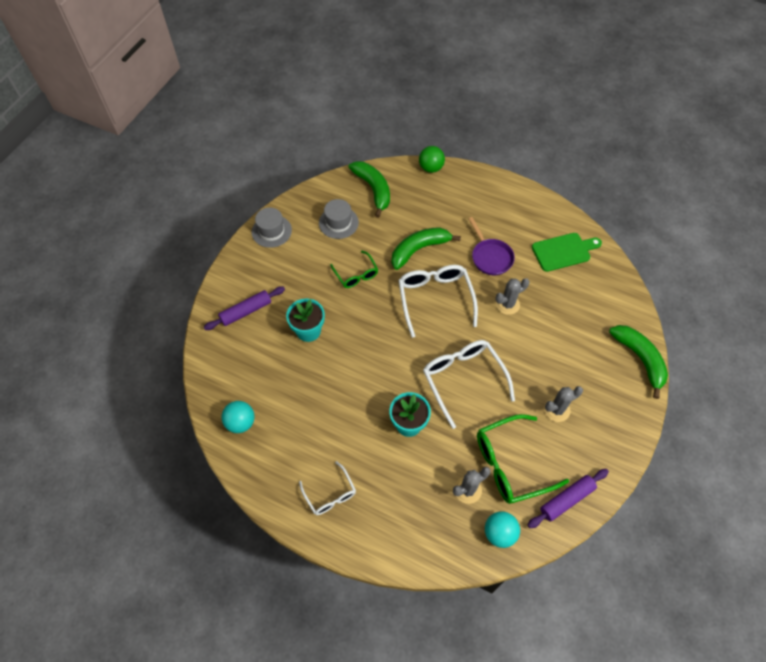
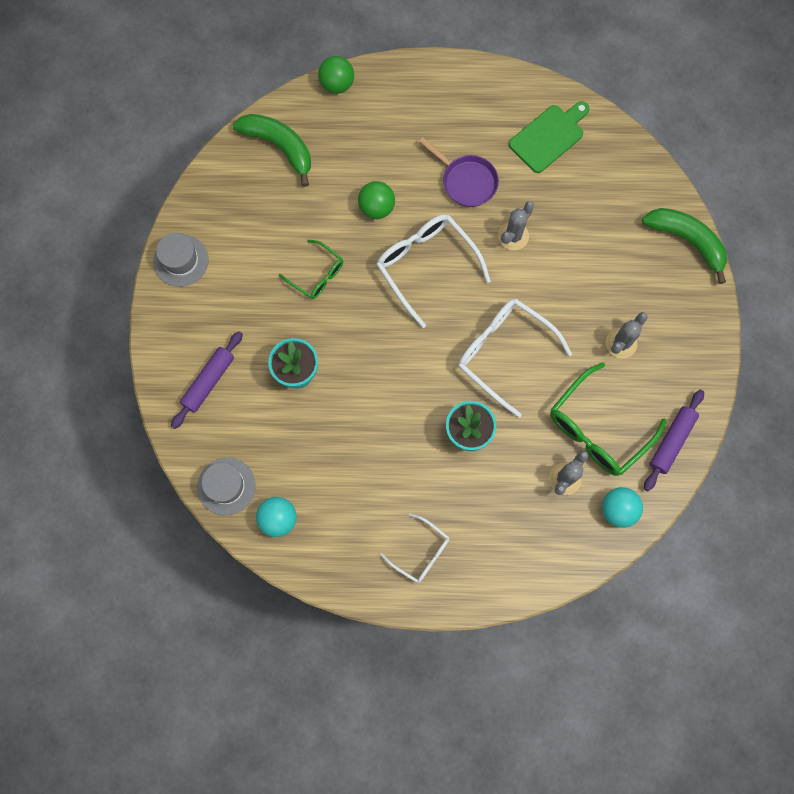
camera: 25 degrees left, 15 degrees up
(338, 222) = (259, 213): grey hat -> grey hat (226, 486)
(419, 249) = (376, 208): green banana -> green ball

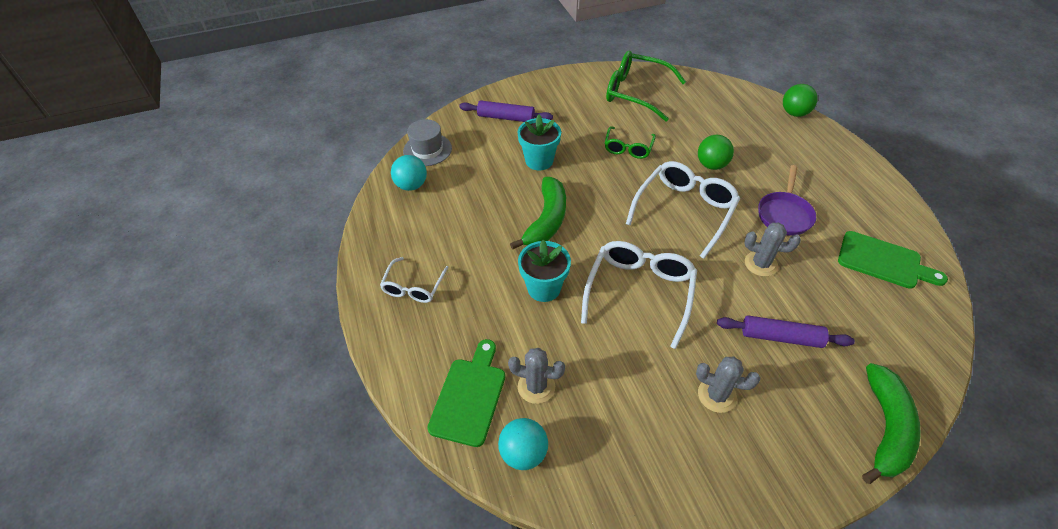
camera: 70 degrees right, 25 degrees down
(181, 260) = (590, 79): grey hat -> none
(279, 147) = (715, 99): green banana -> green banana (546, 220)
(554, 536) = (469, 396): none -> green cutting board
(598, 429) = (607, 402): green glasses -> green glasses (636, 93)
(671, 441) = (633, 489): purple rolling pin -> purple rolling pin (781, 337)

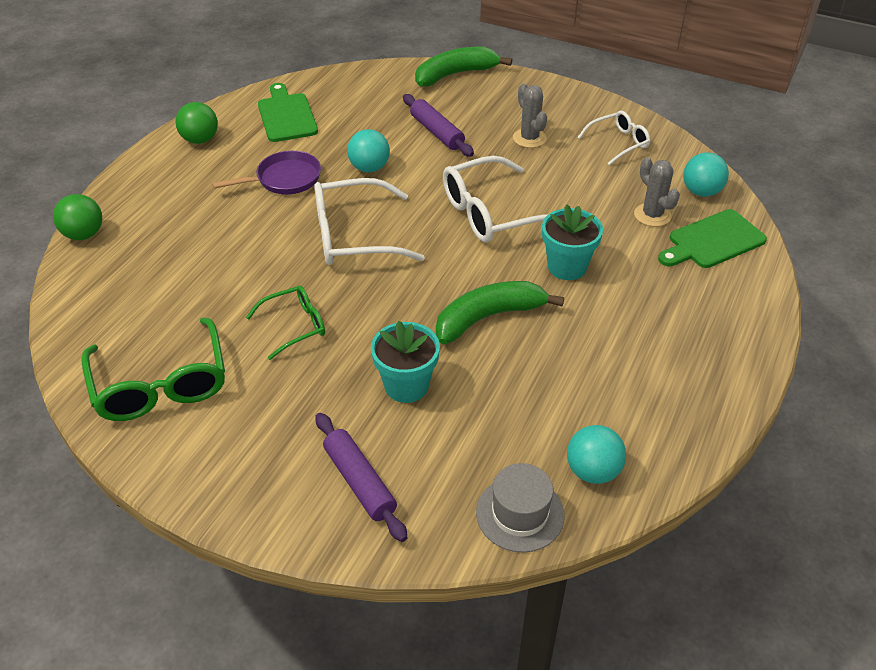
camera: 135 degrees left, 5 degrees down
(413, 287) = (692, 349): white glasses -> white glasses (618, 143)
(711, 165) = (256, 251): green ball -> green ball (200, 140)
(761, 264) = (369, 168): grey cactus -> turquoise ball

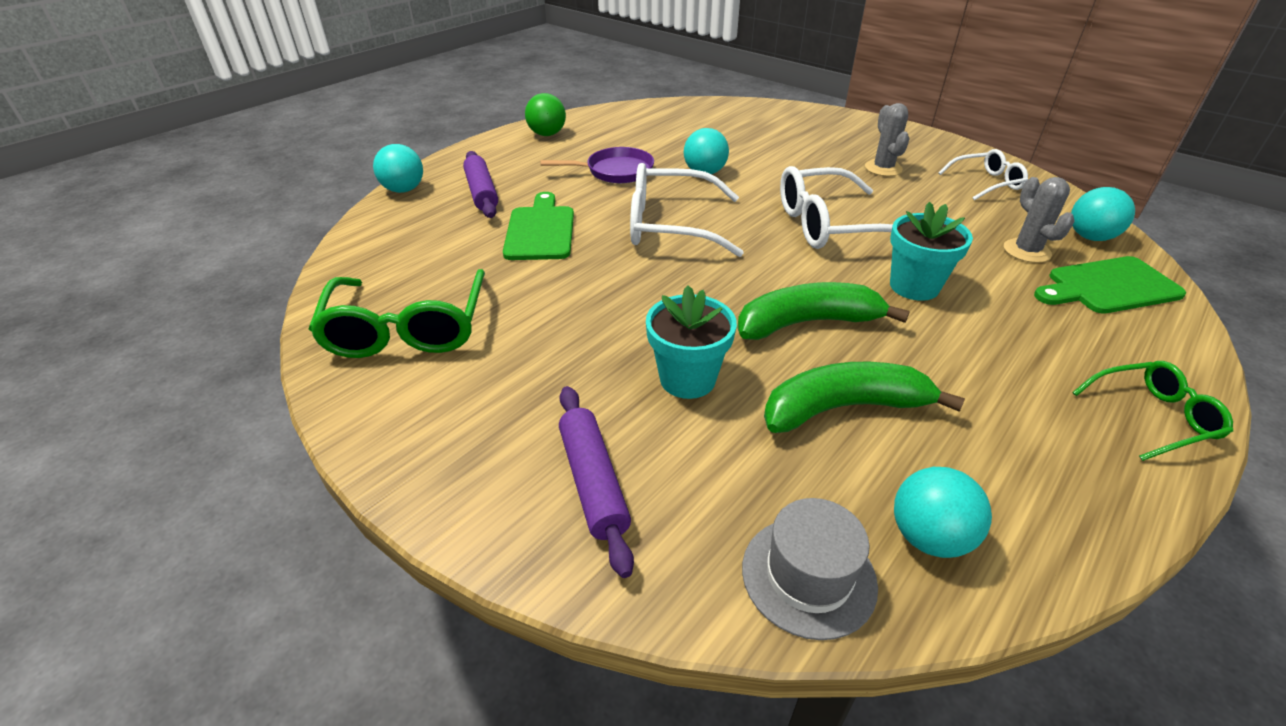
camera: 15 degrees right, 5 degrees down
(84, 234) = (404, 190): green ball -> turquoise ball
(286, 115) = (635, 126): green cutting board -> green cutting board (540, 230)
(294, 326) = (577, 296): green glasses -> green glasses (1152, 417)
(437, 132) = (783, 153): purple rolling pin -> purple rolling pin (481, 192)
(455, 74) = (812, 113): green banana -> green banana (844, 408)

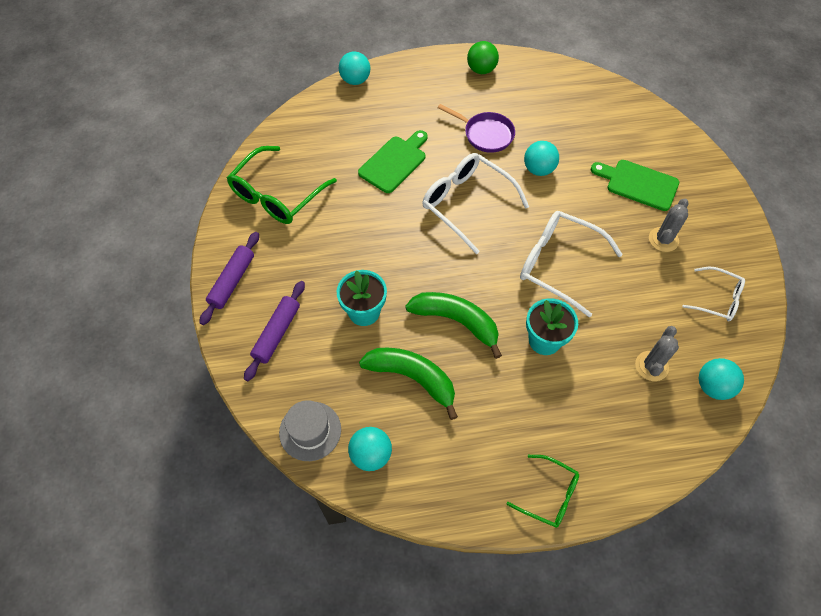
camera: 40 degrees right, 20 degrees up
(481, 192) = (393, 108): purple rolling pin -> purple rolling pin (232, 281)
(1108, 287) = (659, 423): green cutting board -> green cutting board (638, 184)

